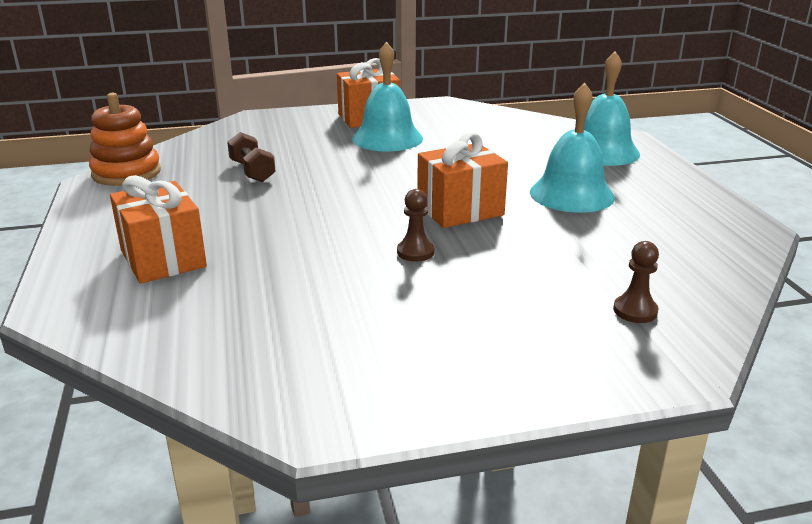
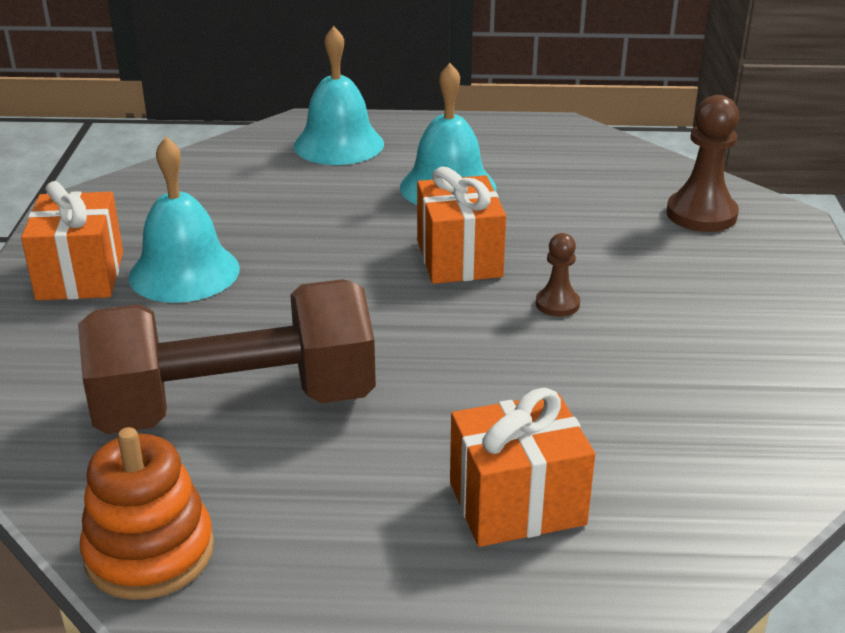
camera: 75 degrees left, 5 degrees up
(252, 171) = (236, 406): brown dumbbell -> brown dumbbell, size x2.44
(635, 311) = (701, 214): brown pawn -> brown pawn, size x1.78

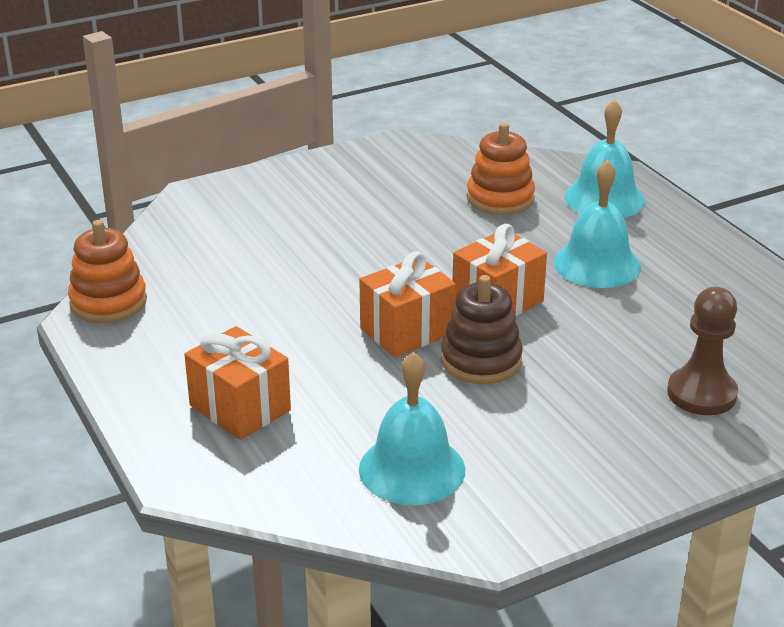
camera: 60 degrees right, 0 degrees up
(80, 276) = (328, 178): orange gift -> orange gift (407, 331)
(184, 272) = (368, 209): turquoise bell -> turquoise bell (412, 469)
(236, 406) = (249, 280): brown dumbbell -> none
(269, 192) = (500, 198): none -> orange stacking toy
(557, 304) = (481, 360): brown pawn -> brown stacking toy

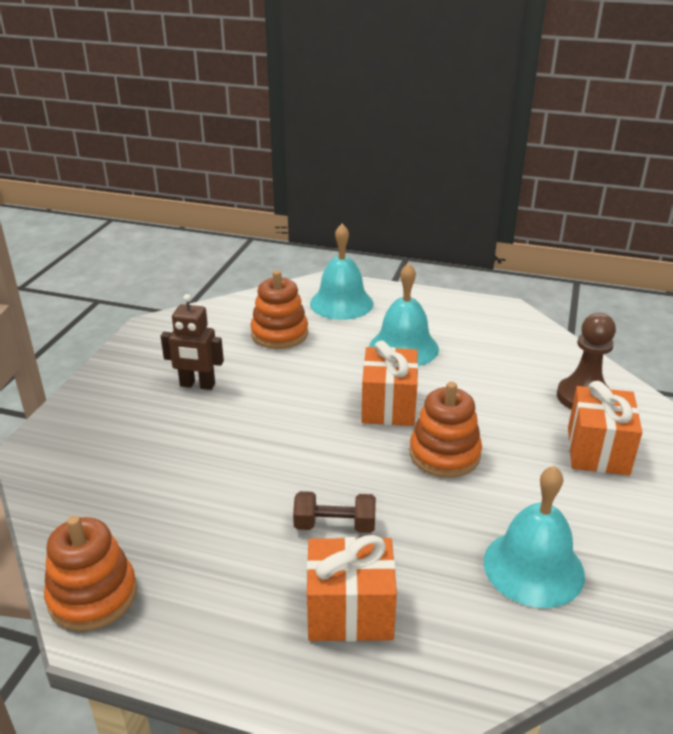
camera: 45 degrees left, 0 degrees up
(313, 355) = (335, 525): none -> brown dumbbell
(368, 206) = (197, 385): none -> brown robot
(407, 331) = (367, 463): orange gift -> orange gift (597, 451)
(481, 360) = (444, 454): brown stacking toy -> orange stacking toy

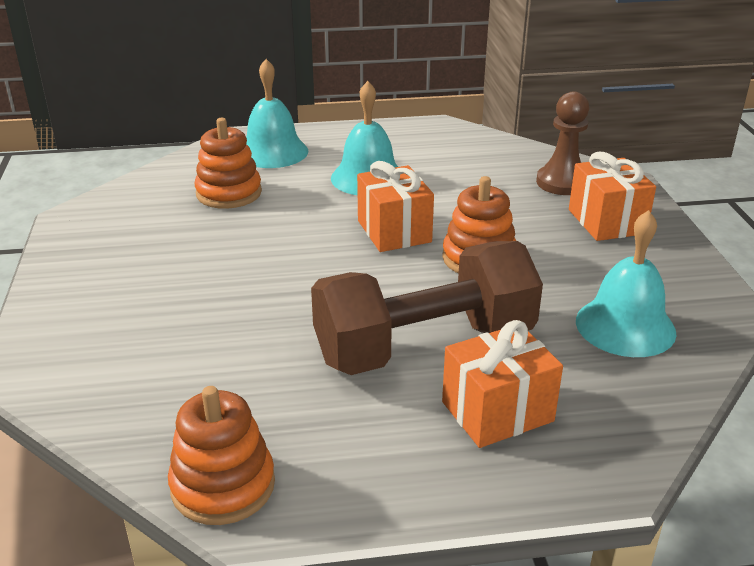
camera: 25 degrees left, 0 degrees up
(197, 385) = (176, 260): brown robot -> none
(335, 525) = (425, 345): brown dumbbell -> brown dumbbell, size x2.44

